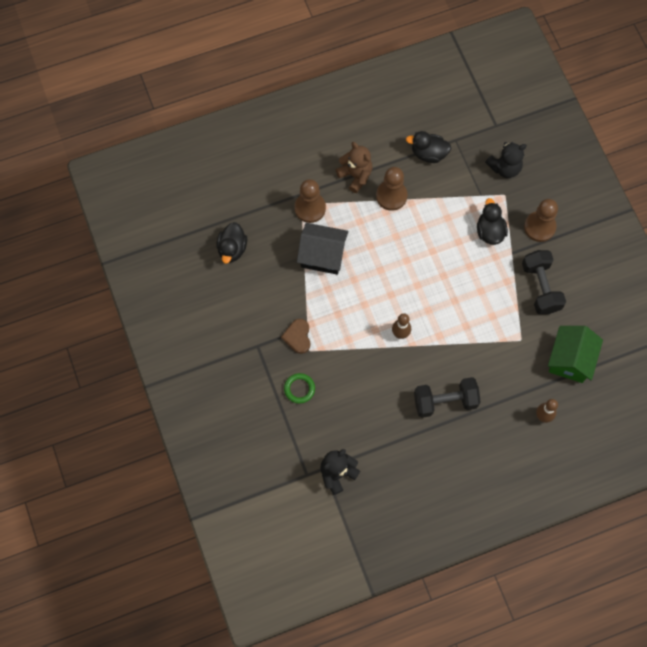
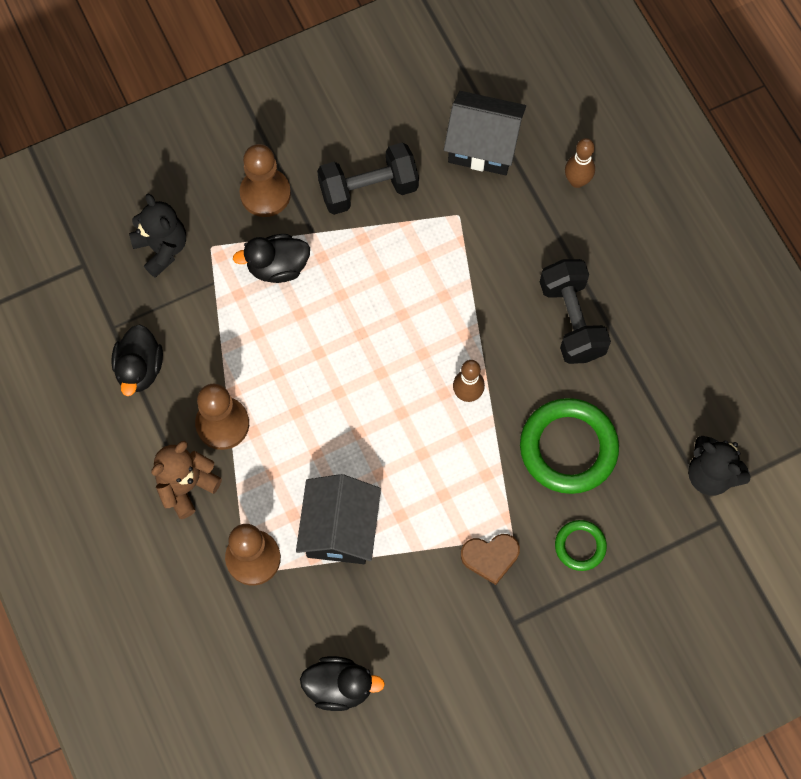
camera: 95 degrees left, 0 degrees up
(361, 389) = (568, 448): none -> green ring
(570, 360) = (483, 145): green house -> black house

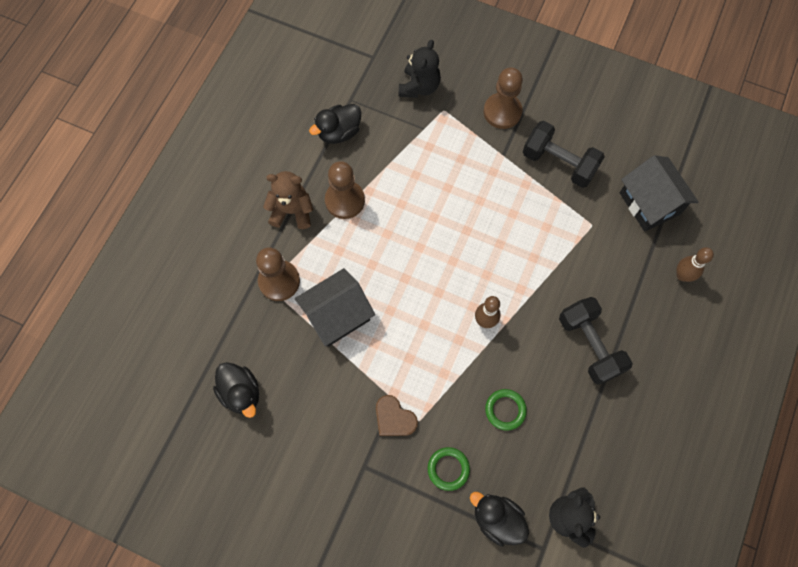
camera: 50 degrees right, 0 degrees up
(277, 267) = (465, 153): black duck -> black duck (497, 519)
(568, 448) = (505, 410): green ring -> green ring, size x0.51
(572, 320) = (589, 345): black dumbbell -> black dumbbell turned 60 degrees counterclockwise

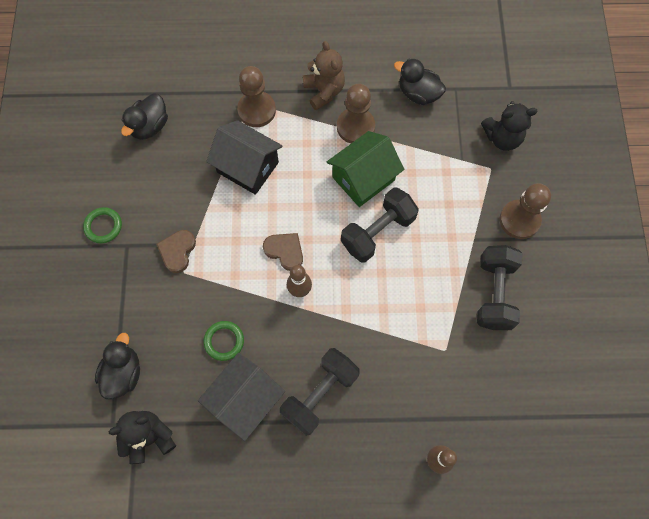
camera: 65 degrees right, 0 degrees up
(401, 217) = (363, 179): none -> green house
(440, 318) = (285, 251): none -> brown heart
(448, 469) = (151, 314): green ring -> green ring (103, 226)
(459, 229) = (377, 232): none -> black dumbbell
(649, 203) = (499, 398): black house -> black house (245, 400)

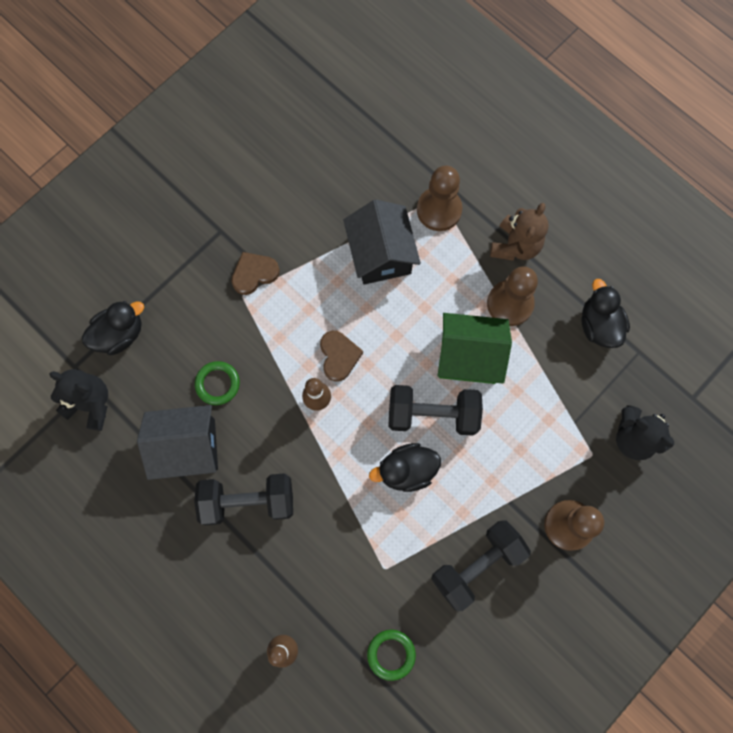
camera: 45 degrees right, 5 degrees up
(103, 226) = (218, 198): green ring -> green ring (391, 654)
(150, 126) = (336, 143): black duck -> black duck (406, 470)

